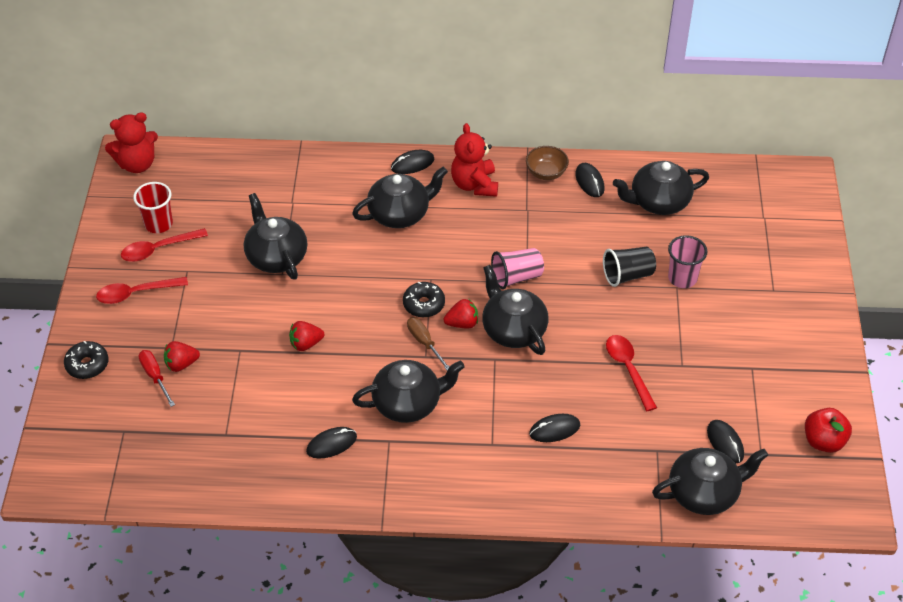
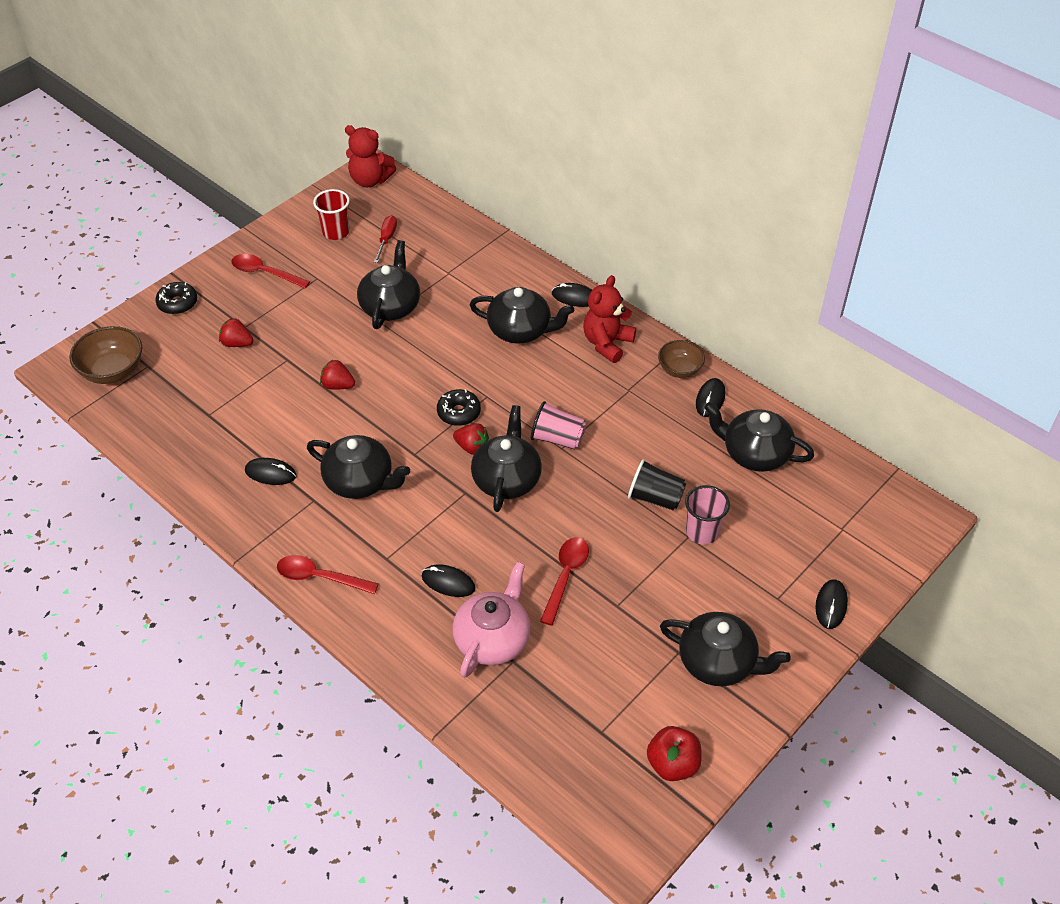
camera: 40 degrees right, 0 degrees up
(97, 455) = (113, 371): none -> brown bowl
(155, 376) = (210, 341): red screwdriver -> red screwdriver (386, 239)
(158, 249) = (315, 250): red spoon -> red spoon (320, 577)
(424, 343) = (425, 443): brown screwdriver -> none
(627, 445) = (493, 639): none -> pink teapot
(704, 492) = (513, 727): black teapot -> black teapot (718, 662)
(725, 443) = (580, 698): black mouse -> black mouse (831, 605)

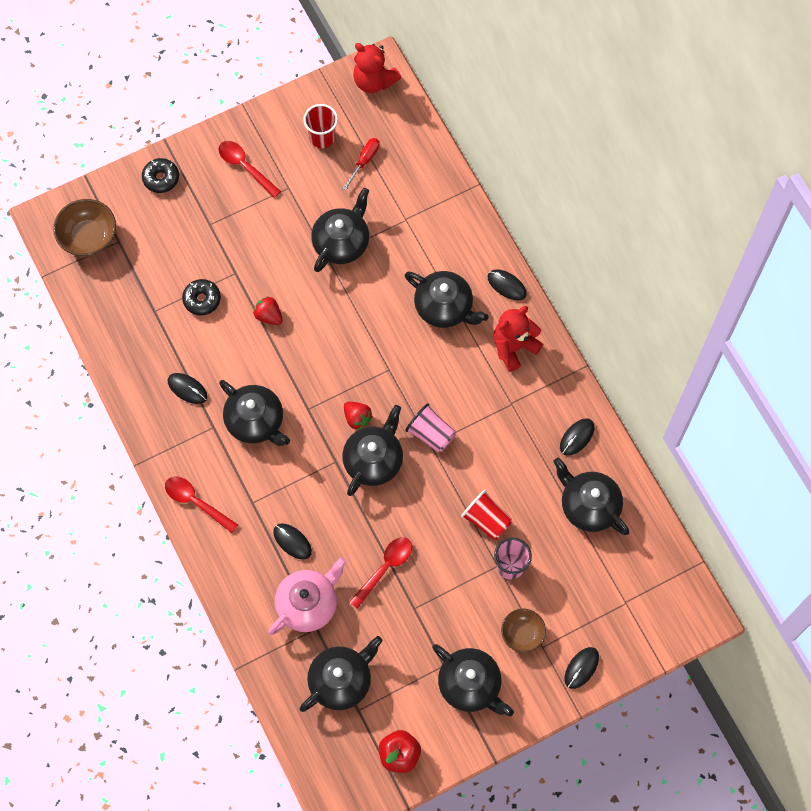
camera: 20 degrees right, 20 degrees up
(237, 343) = (199, 241): red strawberry -> none
(459, 412) = (359, 379): black donut -> black donut (202, 299)
(566, 707) = (341, 680): none -> black teapot
(655, 498) = (486, 520): black cup -> red cup
(679, 369) = (564, 397): brown bowl -> brown bowl (522, 634)

